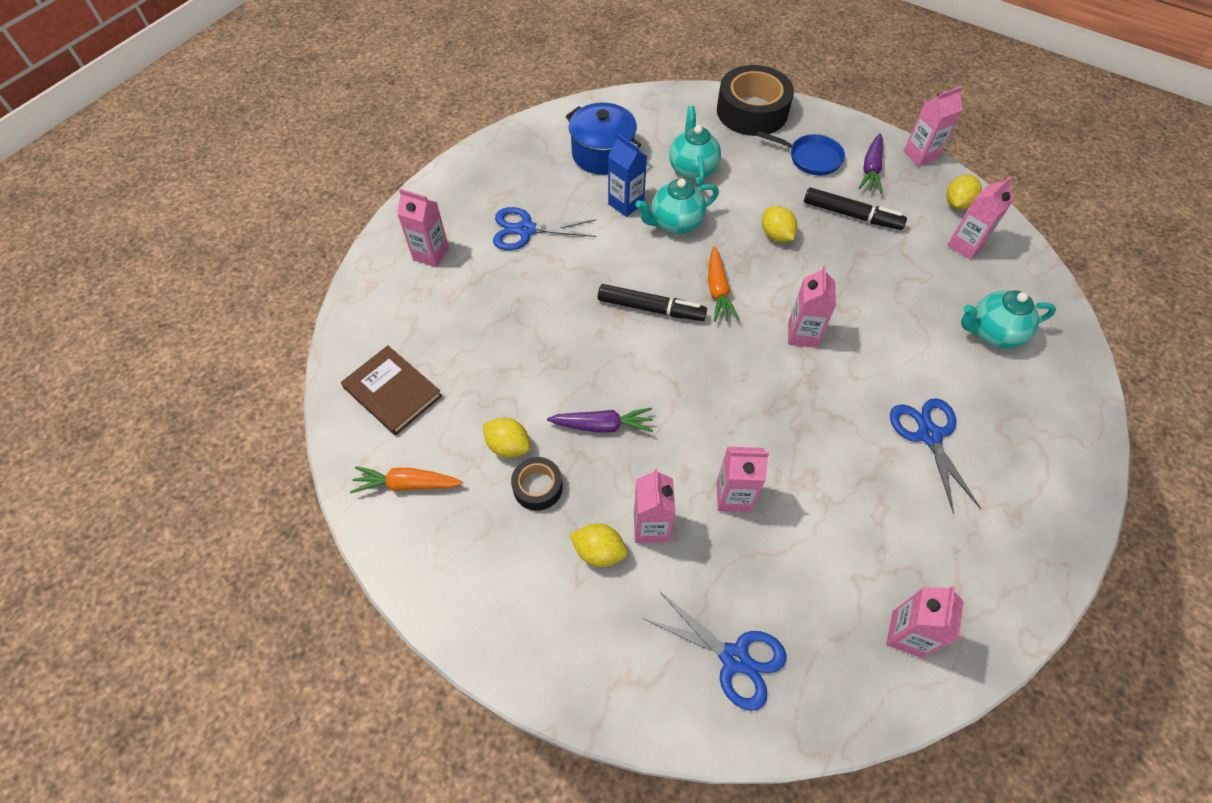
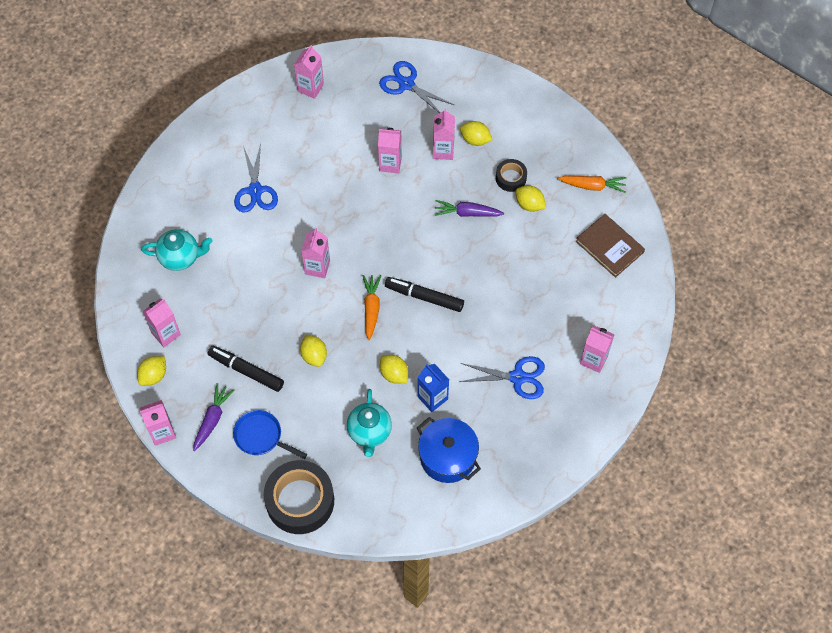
camera: 175 degrees left, 5 degrees up
(675, 223) = (394, 374): turquoise teapot -> yellow lemon

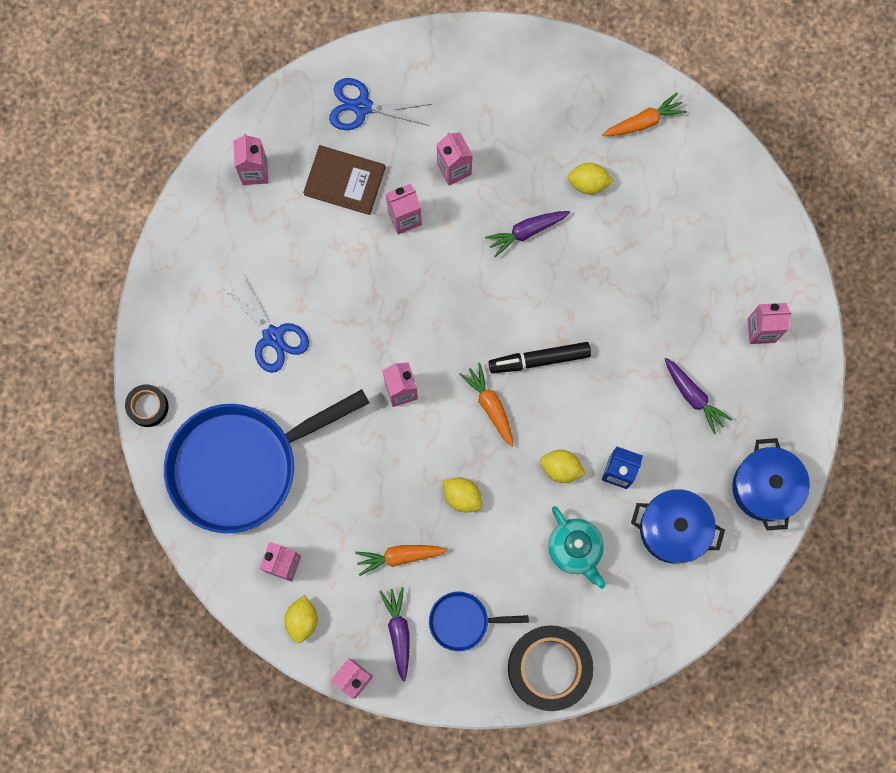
camera: 30 degrees left, 15 degrees up
(180, 257) = (241, 465): turquoise teapot -> blue pan
(246, 371) = (400, 556): black marker -> orange carrot
(475, 140) = (482, 135): yellow lemon -> none
(511, 178) = (549, 161): black tape -> black tape (148, 407)
(517, 377) = (693, 396): blue scissors -> purple carrot
(532, 465) = (765, 487): none -> blue pot
(609, 247) = (703, 186): brown book -> brown book (344, 181)

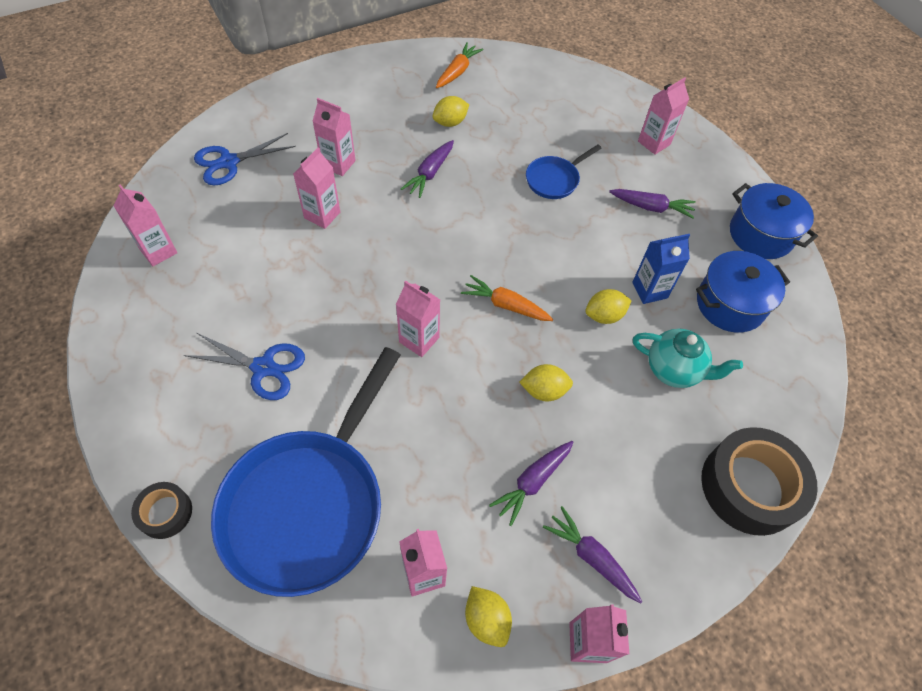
camera: 40 degrees left, 20 degrees down
(344, 181) = (249, 217): brown book -> none
(400, 556) = (532, 482): orange carrot -> purple carrot
(463, 621) = (640, 500): blue pan -> blue pan (554, 179)
(539, 359) = (515, 249): black marker -> none

